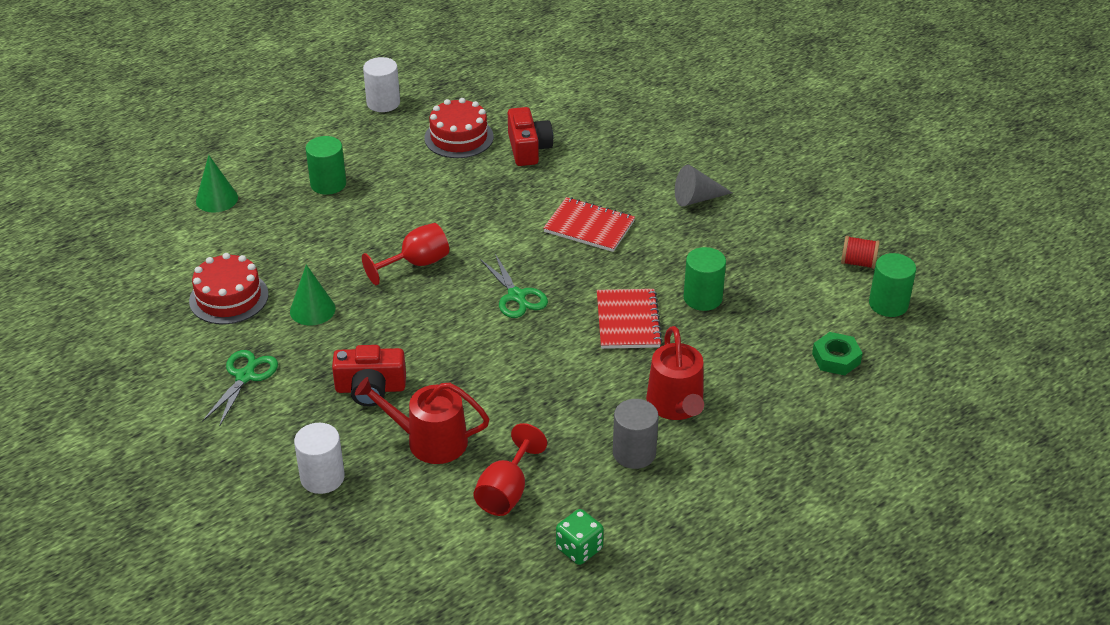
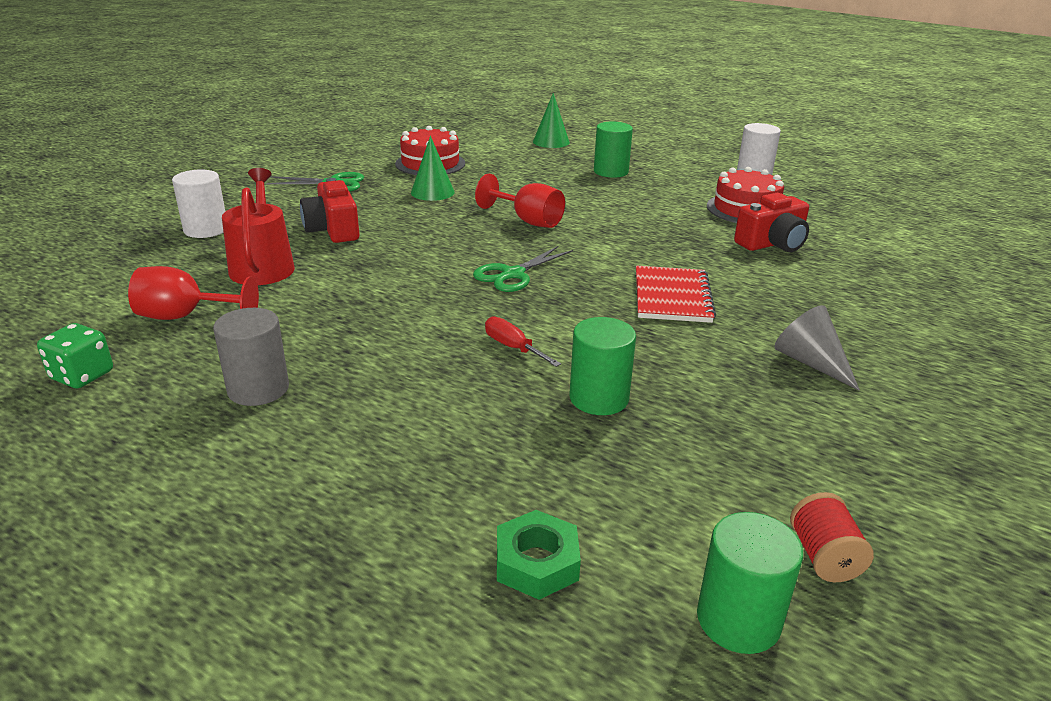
camera: 70 degrees right, 10 degrees down
(628, 321) = (513, 347): red notebook -> red screwdriver
(676, 405) = (360, 408): red watering can -> none

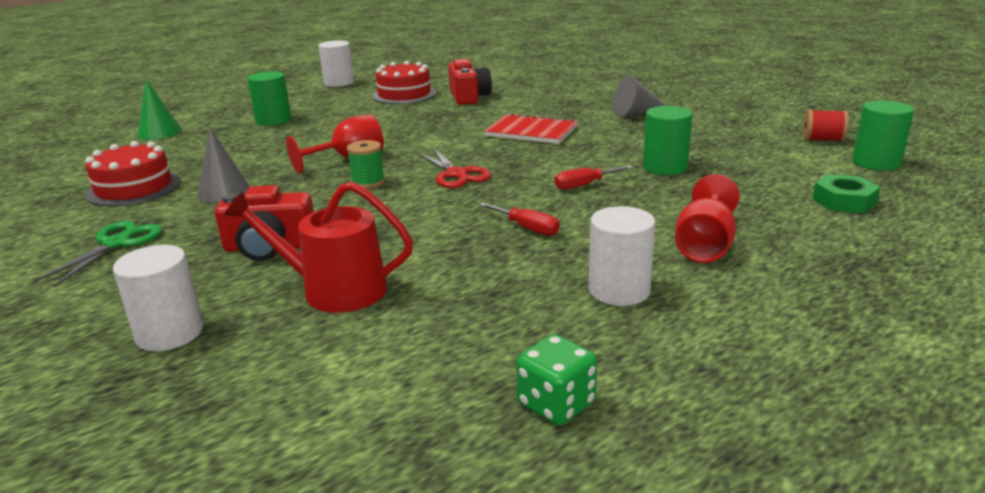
camera: 70 degrees left, 5 degrees down
(185, 316) = (438, 338): red goblet -> red goblet (705, 246)
(258, 389) = (619, 290): grey cylinder -> white cylinder
(388, 328) = (527, 228): none -> red screwdriver
(432, 192) = (224, 192): green cone -> grey cone
(475, 239) = (368, 182): none -> green spool
(513, 274) = (456, 174): green scissors -> red scissors

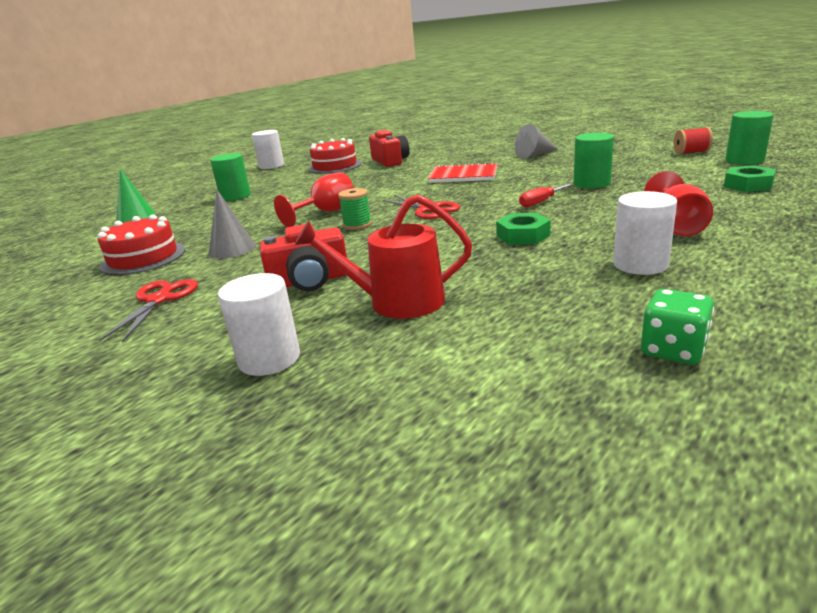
camera: 10 degrees left, 0 degrees up
(116, 244) = (159, 300): green scissors -> red scissors
(527, 228) = (523, 235): red screwdriver -> green nut

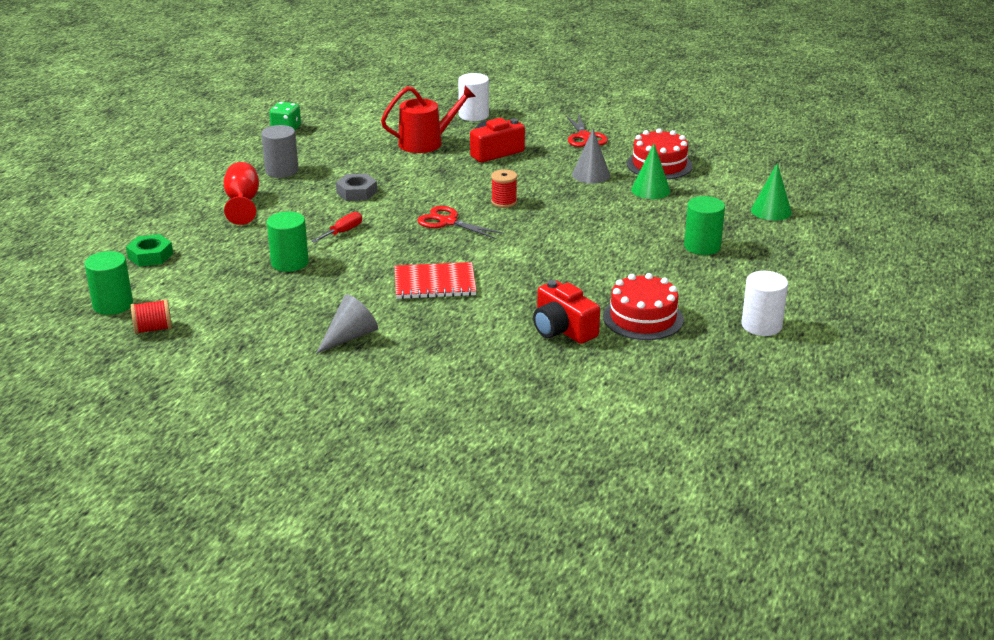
camera: 160 degrees right, 5 degrees up
(200, 233) = (650, 190): none -> green cone
(326, 212) = (552, 218): red goblet -> none
(357, 225) = (504, 202): green spool -> red spool
(523, 235) = (357, 192): green nut -> grey nut
(640, 264) = (282, 171): white cylinder -> grey cylinder

